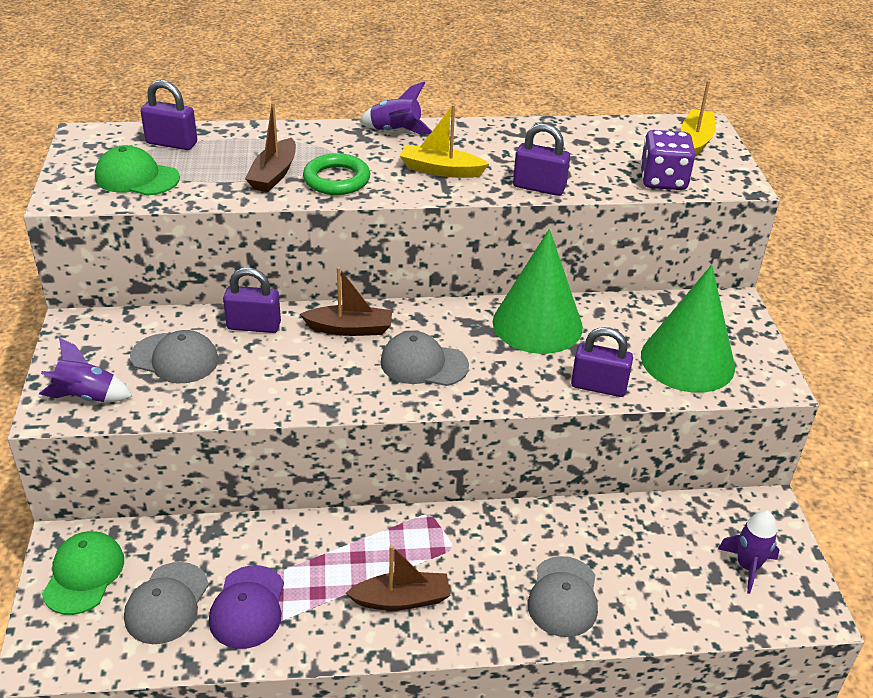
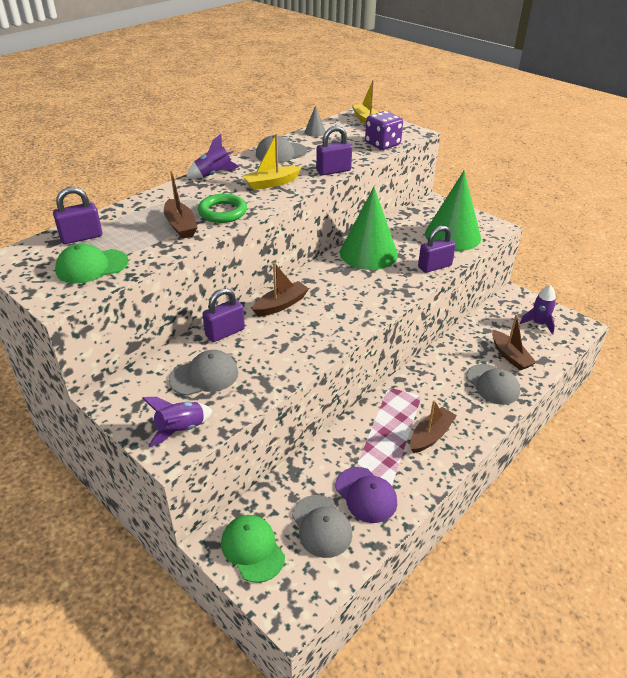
camera: 40 degrees left, 0 degrees up
(423, 364) = (344, 301): grey cap -> grey cap (281, 153)
(599, 127) = (315, 132): none -> grey cone
(640, 579) = (510, 356): none -> brown boat

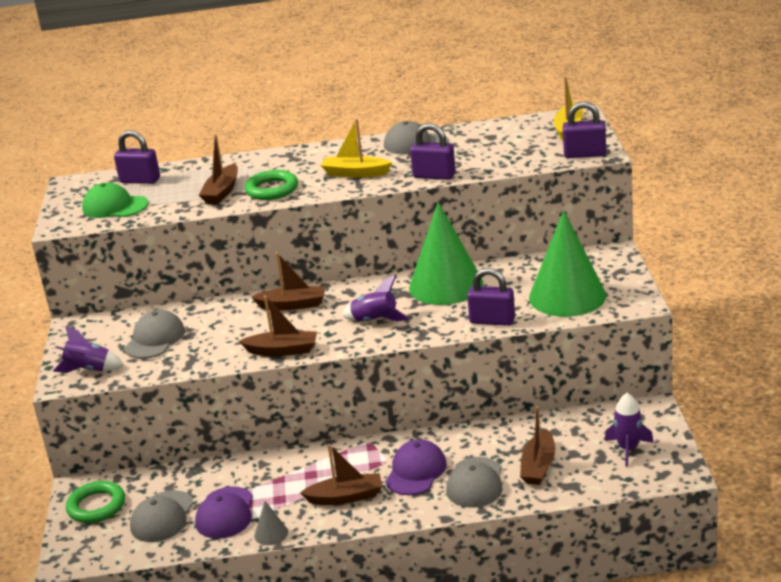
camera: 45 degrees right, 10 degrees down
(204, 376) = (155, 339): grey cap -> grey cap turned 90 degrees counterclockwise
(214, 175) = (319, 151): purple rocket -> purple rocket (375, 321)
(225, 332) = (216, 311): purple padlock -> purple padlock (584, 154)
(252, 549) = (96, 506): green cap -> green ring
(315, 132) = (489, 127): grey cone -> grey cone (271, 534)
(326, 342) = (282, 350): none -> brown boat
(382, 144) = (536, 159): purple dice -> none
(448, 394) = (416, 471): none -> purple cap

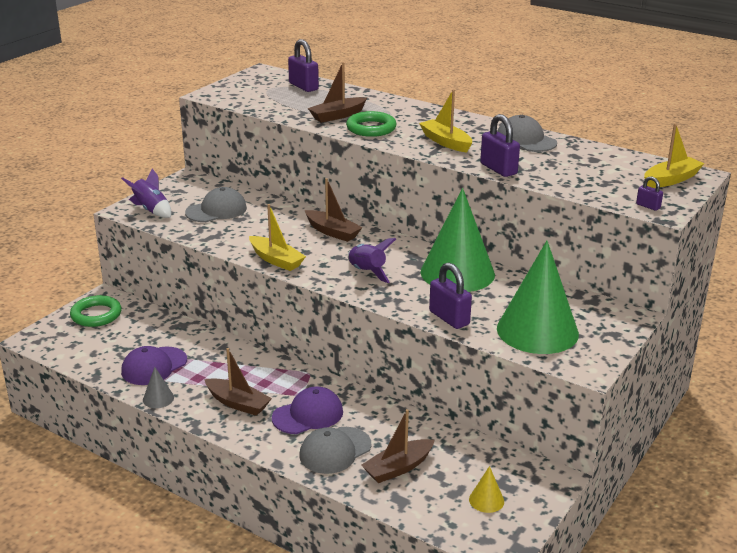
camera: 35 degrees right, 0 degrees up
(115, 206) = (260, 96): green cap -> none
(162, 517) = (118, 345): grey cap -> none
(282, 350) = (276, 260): brown boat -> yellow boat
(584, 154) = (648, 206): purple padlock -> purple padlock, size x0.53
(628, 449) = (486, 500): purple rocket -> yellow cone

